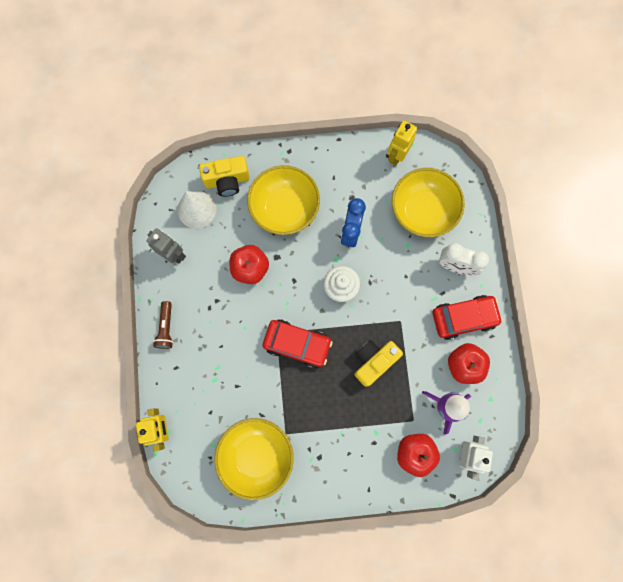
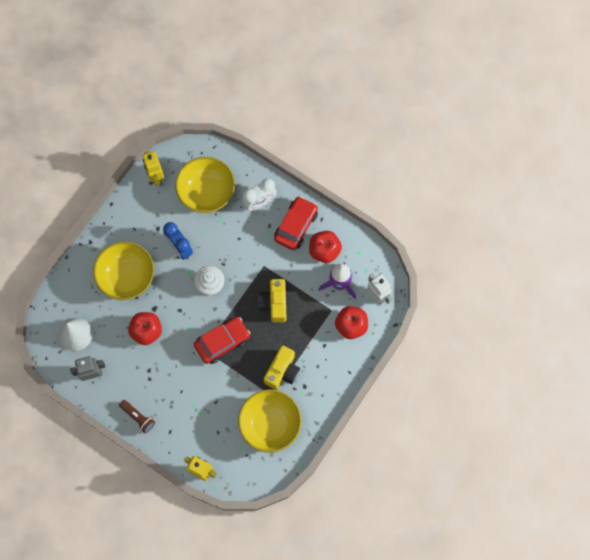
camera: 50 degrees left, 5 degrees down
(227, 181) = (74, 298): yellow camera -> yellow camera (282, 371)

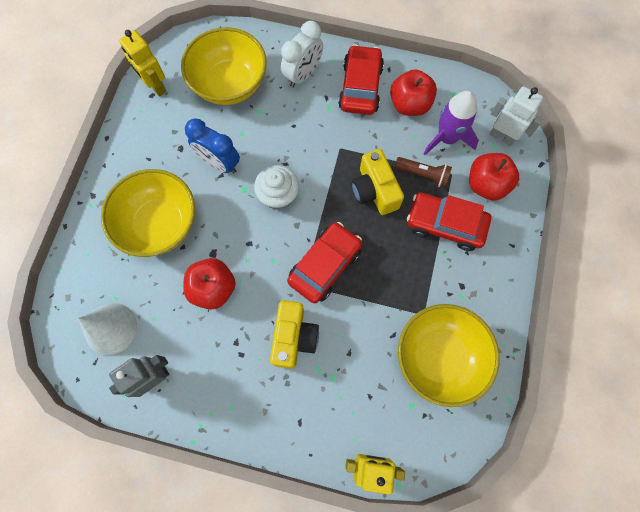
camera: 20 degrees left, 0 degrees up
(138, 417) = (244, 418): brown flashlight -> brown flashlight (423, 175)
(282, 371) = (423, 276): yellow camera -> yellow camera (294, 337)
(311, 343) = (445, 224): none -> red car

